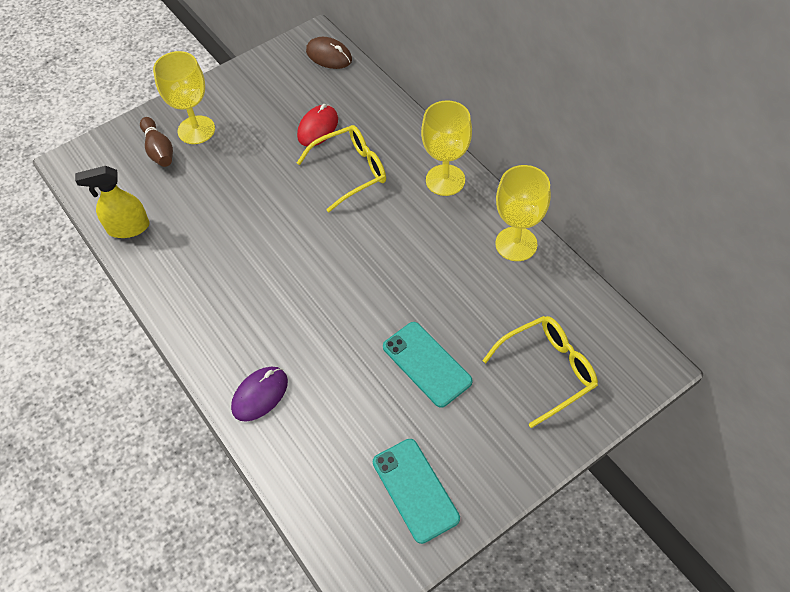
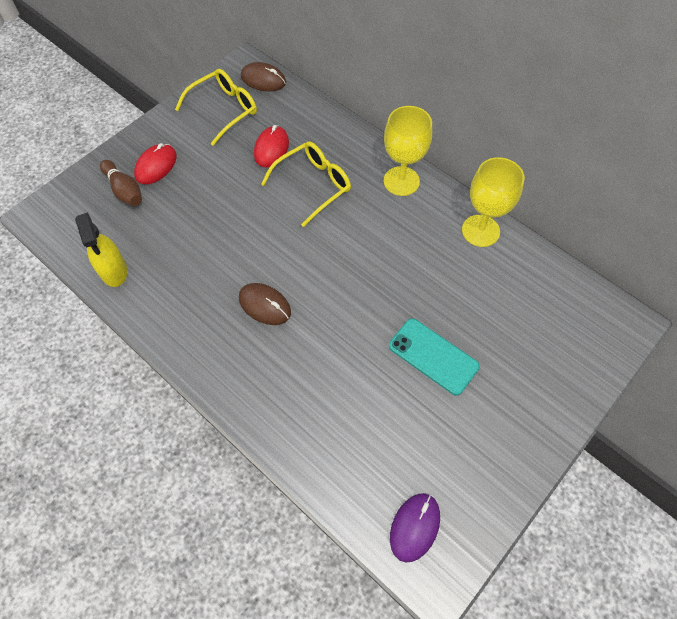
camera: 15 degrees left, 5 degrees up
(128, 228) = (114, 271): yellow spray bottle -> yellow spray bottle turned 90 degrees counterclockwise
(196, 130) = (156, 166): yellow goblet -> red mouse
(260, 395) = (286, 414): purple mouse -> purple mouse (415, 527)
(267, 285) = (264, 305): none -> brown mouse
(415, 490) = (456, 479): turquoise phone -> none
(548, 370) = (542, 343): yellow glasses -> yellow glasses (224, 110)

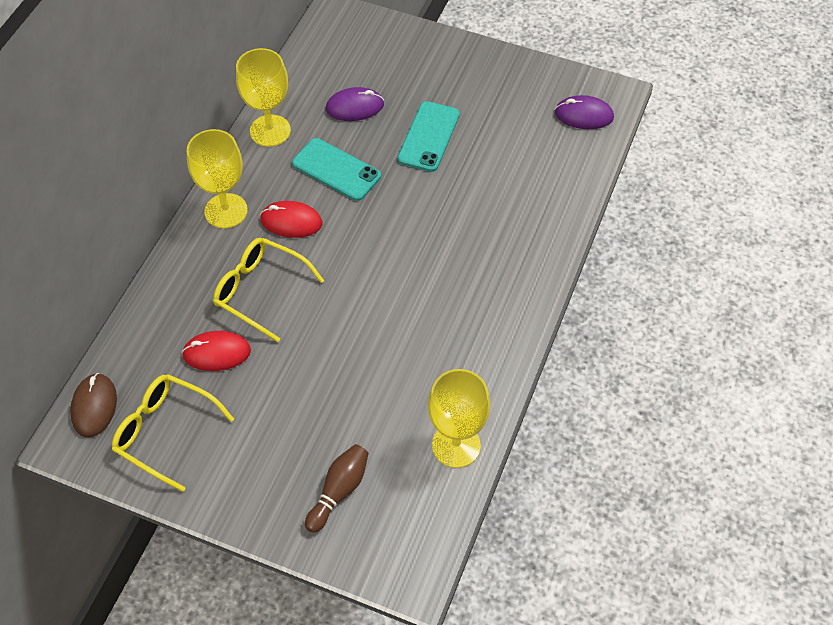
camera: 110 degrees left, 5 degrees down
(114, 271) = (456, 445): yellow spray bottle -> yellow goblet
(156, 166) = (287, 472): red mouse -> red mouse (291, 221)
(264, 305) = (434, 283): brown mouse -> none
(418, 268) = (336, 170): none -> turquoise phone
(491, 304) = (355, 107): none -> purple mouse

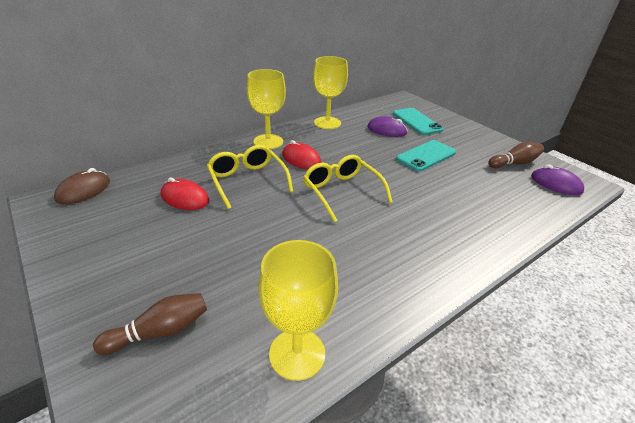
camera: 30 degrees right, 20 degrees down
(165, 432) = (100, 223): yellow glasses -> yellow glasses (341, 192)
(336, 170) = (352, 149): turquoise phone -> turquoise phone (417, 121)
(530, 98) = (514, 163): none -> brown bowling pin

